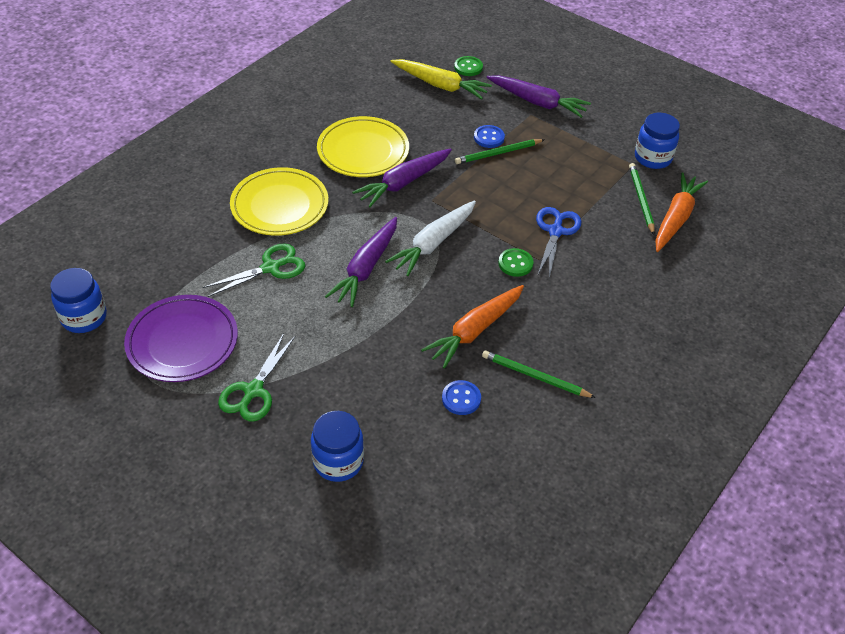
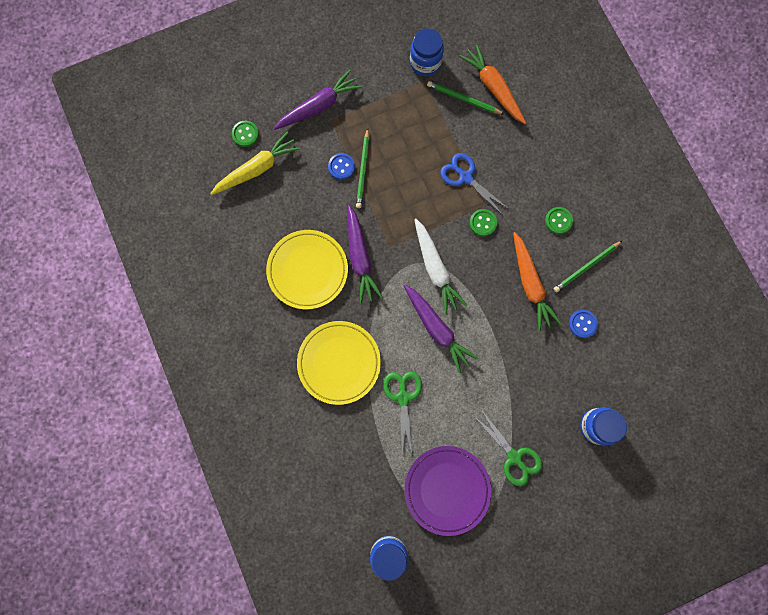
camera: 60 degrees left, 30 degrees up
(571, 329) = (558, 221): none -> green button

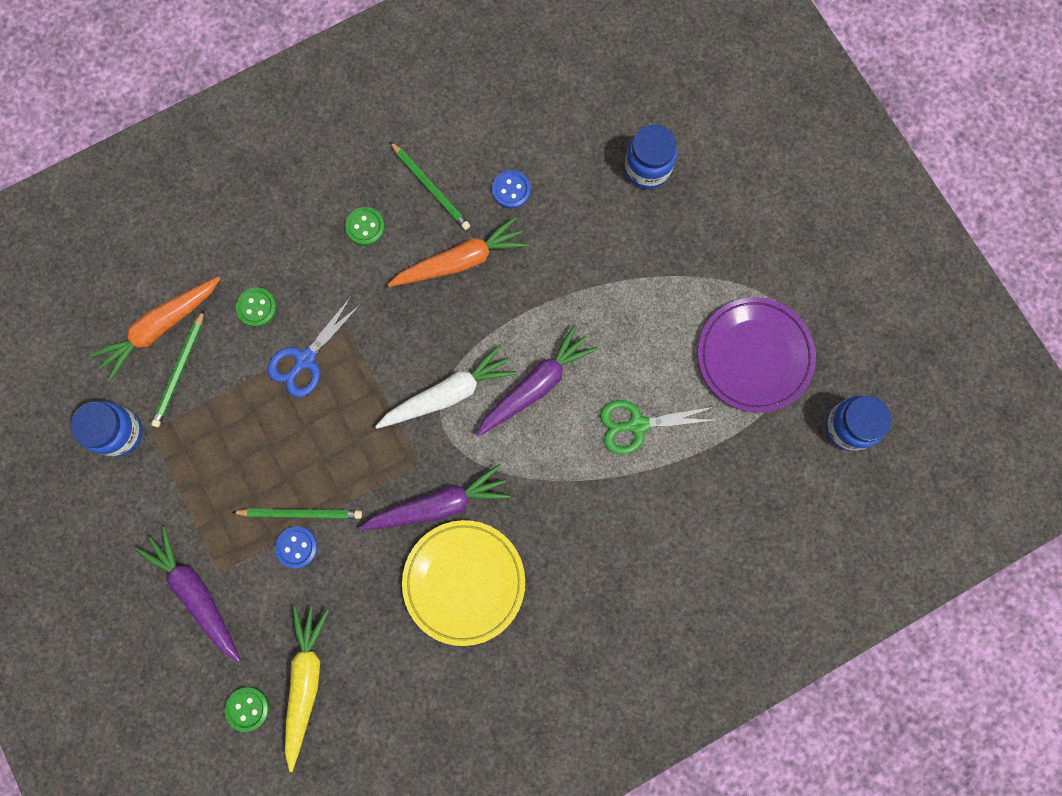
camera: 95 degrees left, 0 degrees up
(257, 169) = (305, 681): yellow carrot -> yellow carrot turned 45 degrees clockwise
(339, 363) = (598, 520): yellow plate -> none
(483, 223) = (374, 331): green button -> green button (257, 307)
(514, 457) = (700, 271): green scissors -> none

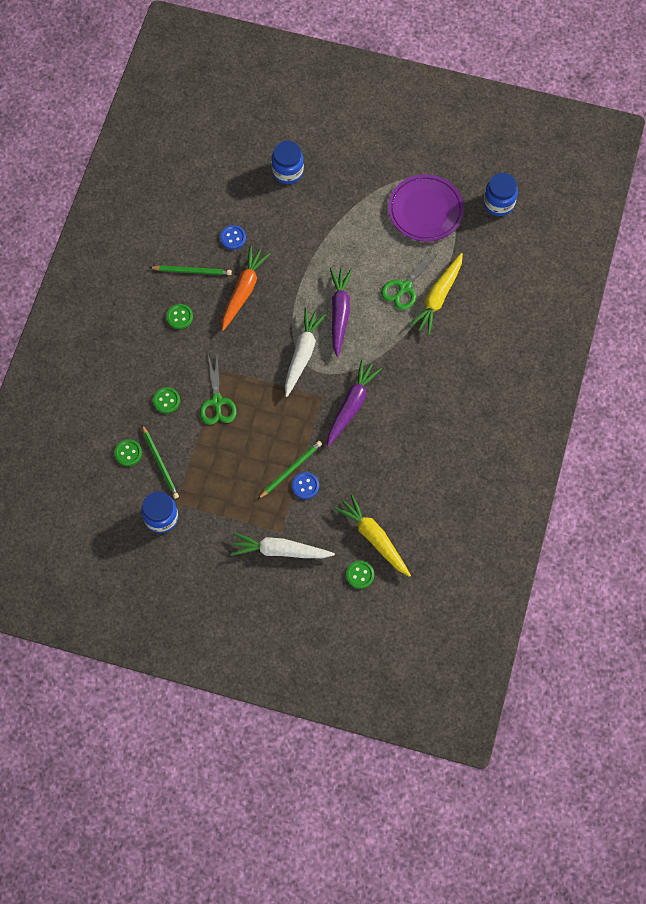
camera: 45 degrees left, 10 degrees down
(161, 328) = (128, 453): orange carrot -> green button
(196, 593) = (280, 550): purple carrot -> white carrot
(305, 360) = (217, 402): blue scissors -> green scissors
(464, 582) = (399, 427): yellow plate -> none
(662, 472) = (438, 297): none -> yellow carrot

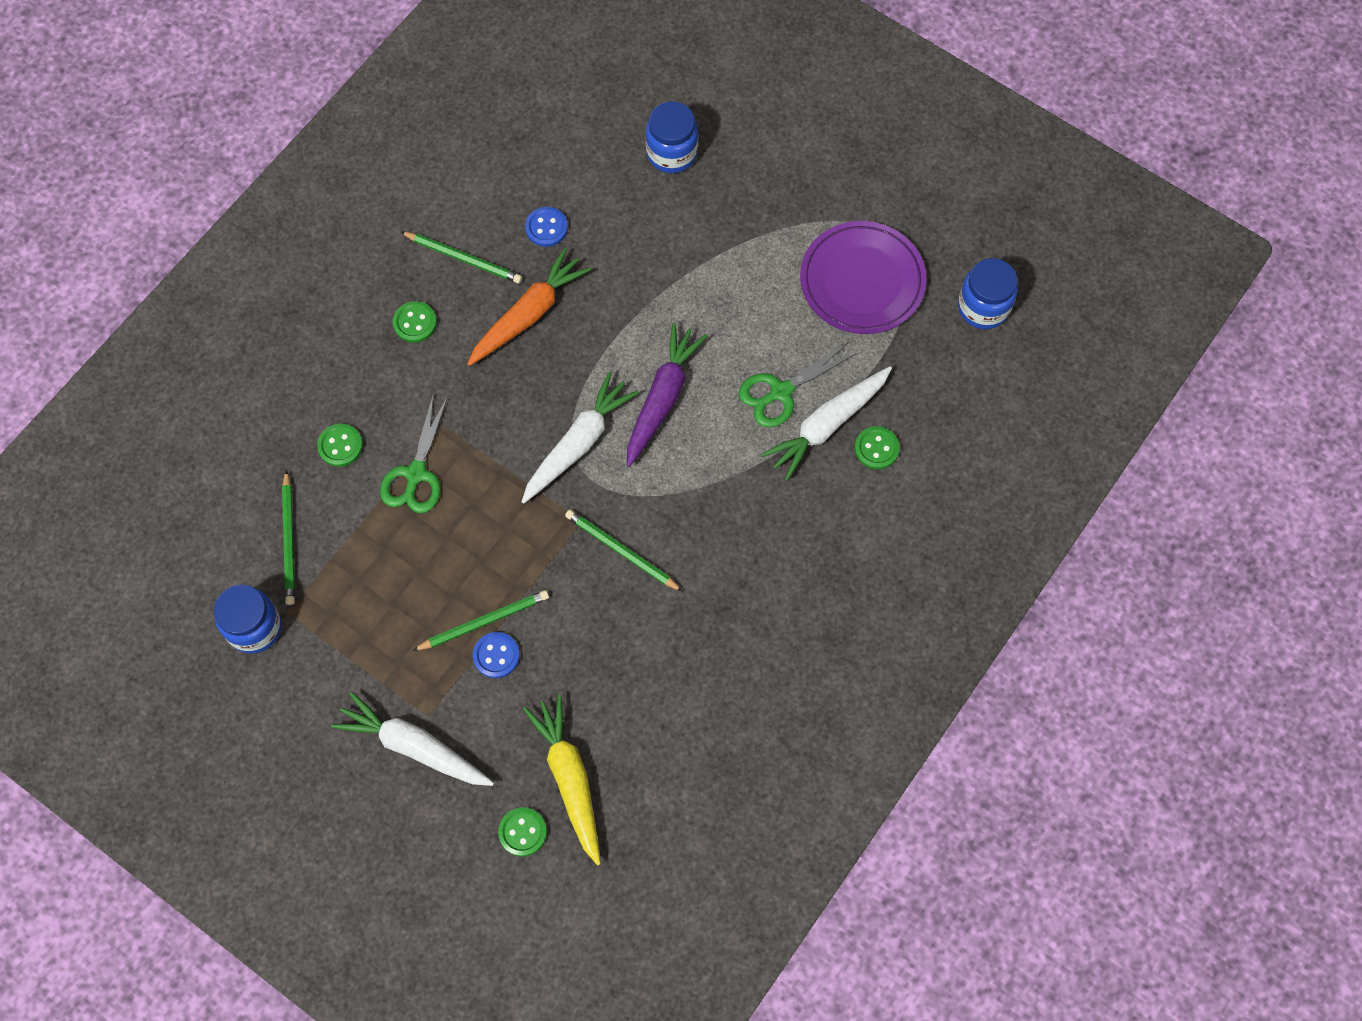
camera: 20 degrees right, 0 degrees up
(128, 453) = (248, 508): green button -> green button (876, 448)
(351, 405) = (621, 551): purple carrot -> green pencil
(438, 297) = (827, 425): yellow carrot -> white carrot

